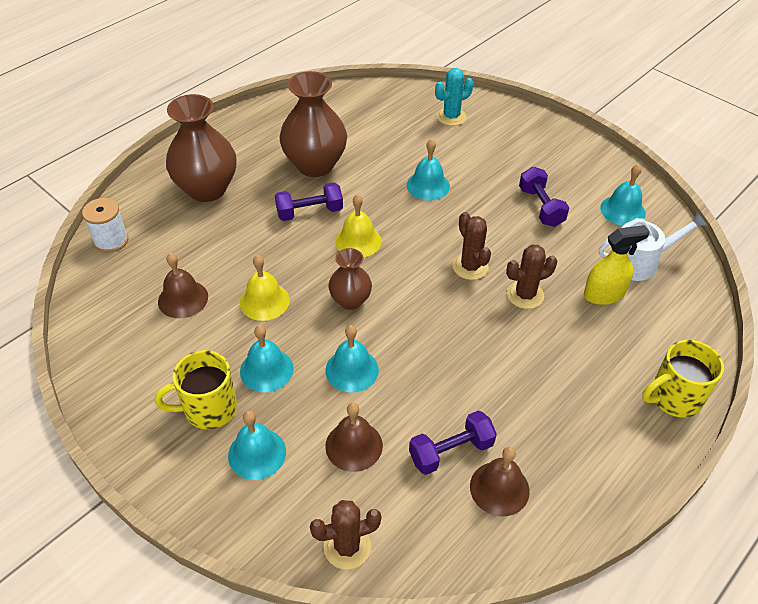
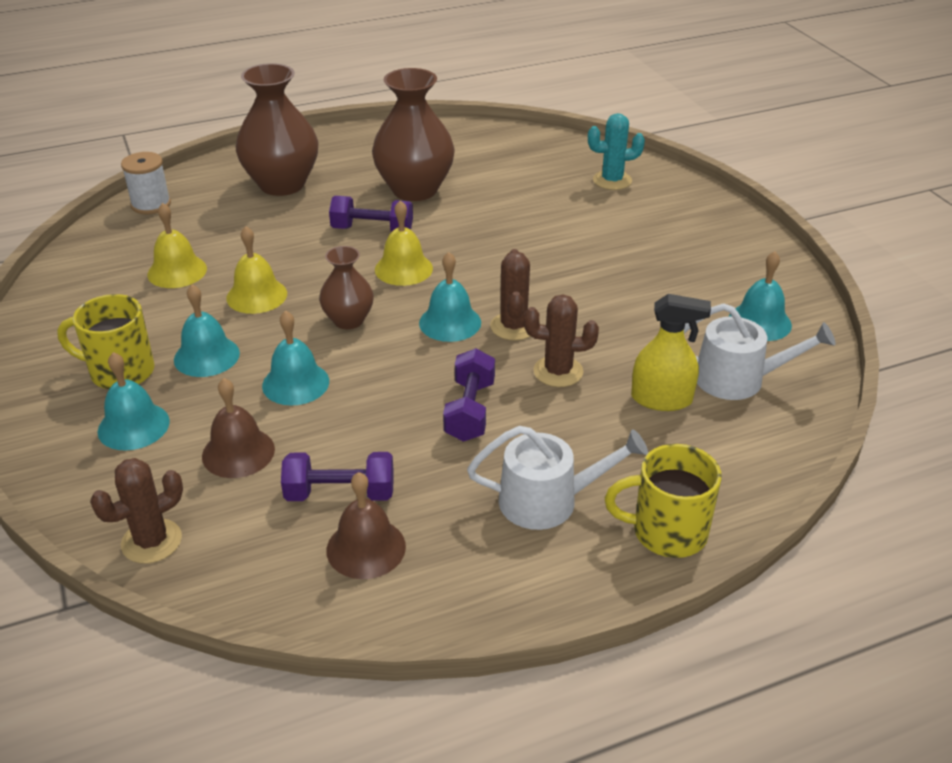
camera: 25 degrees right, 10 degrees down
(183, 299) = (177, 271): brown bell -> yellow bell
(347, 547) = (151, 541): brown cactus -> brown cactus turned 45 degrees counterclockwise
(428, 185) = (528, 238): turquoise bell -> turquoise bell (450, 322)
(541, 207) = (652, 292): purple dumbbell -> purple dumbbell (469, 411)
(588, 402) = (548, 500): none -> white watering can

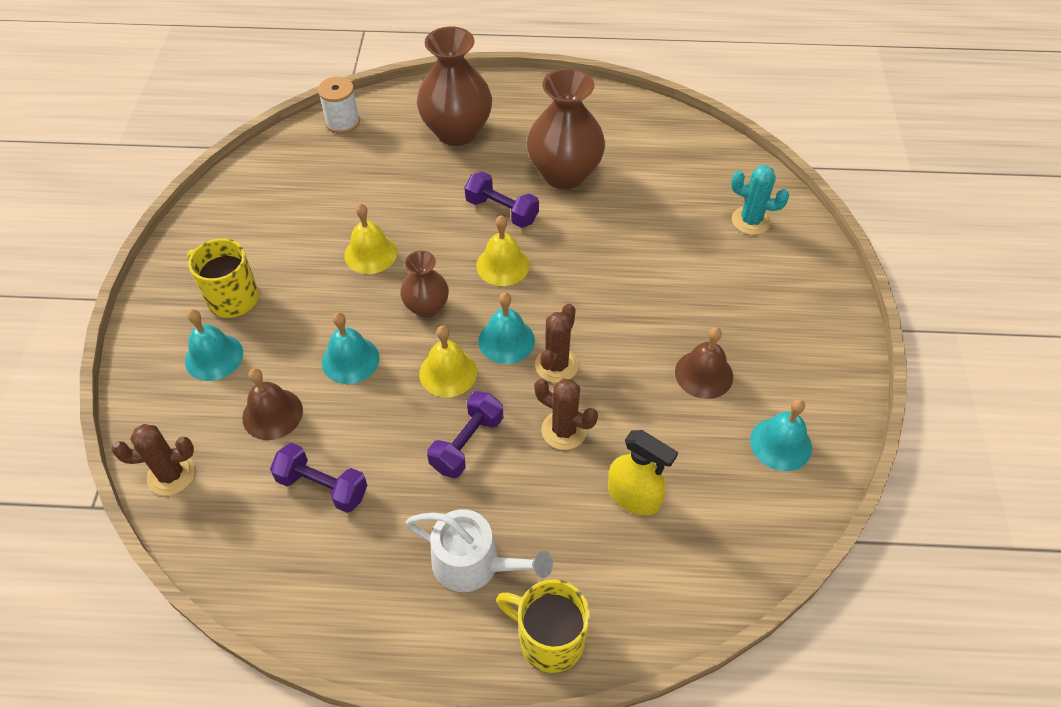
camera: 25 degrees right, 15 degrees up
(177, 271) = (325, 205): yellow bell -> yellow bell (448, 372)
(206, 356) = (300, 305): turquoise bell -> none
(366, 548) = (312, 548): brown bell -> brown bell (704, 374)
(738, 379) = (716, 502): white watering can -> none

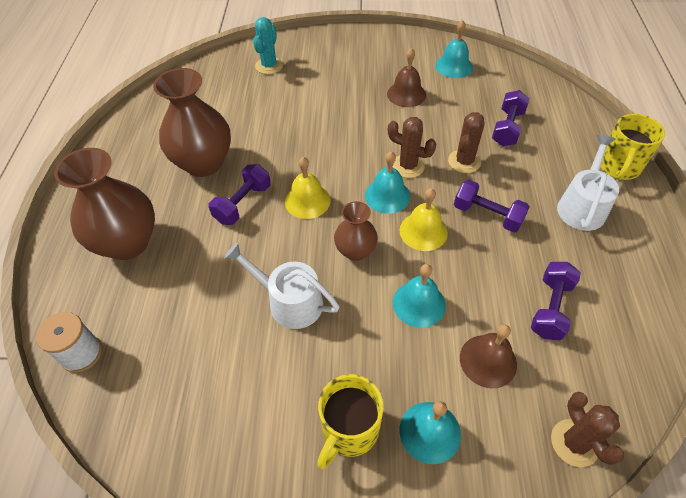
camera: 90 degrees left, 0 degrees up
(370, 253) = (289, 302): yellow bell -> white watering can
(634, 496) = (507, 128): yellow spray bottle -> purple dumbbell

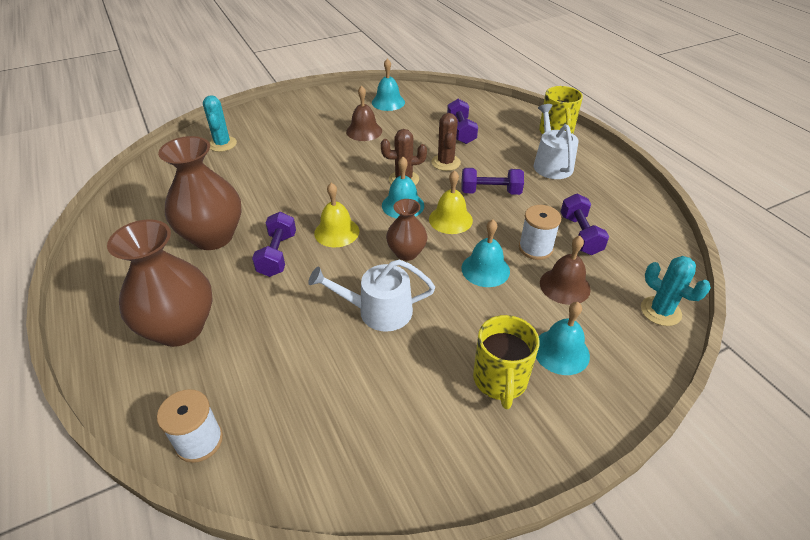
camera: 30 degrees left, 10 degrees down
(488, 303) = (535, 248): none -> white spool
(574, 443) = (660, 311): brown cactus -> turquoise cactus

